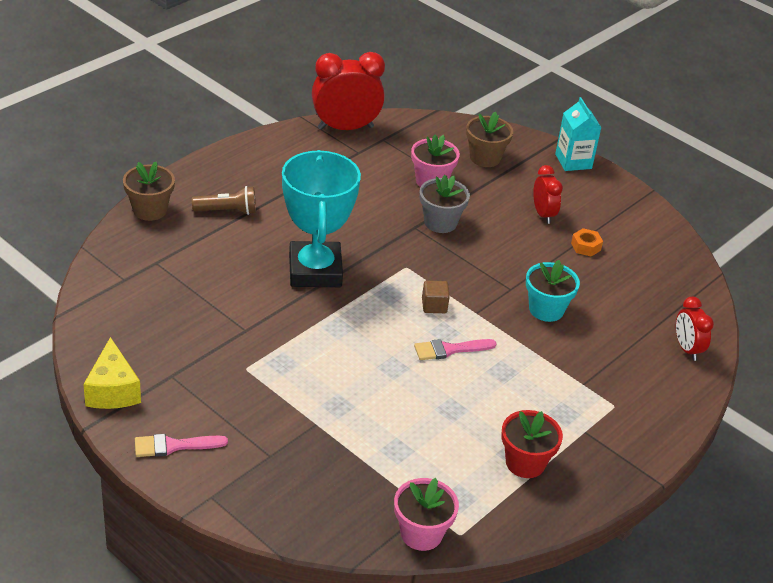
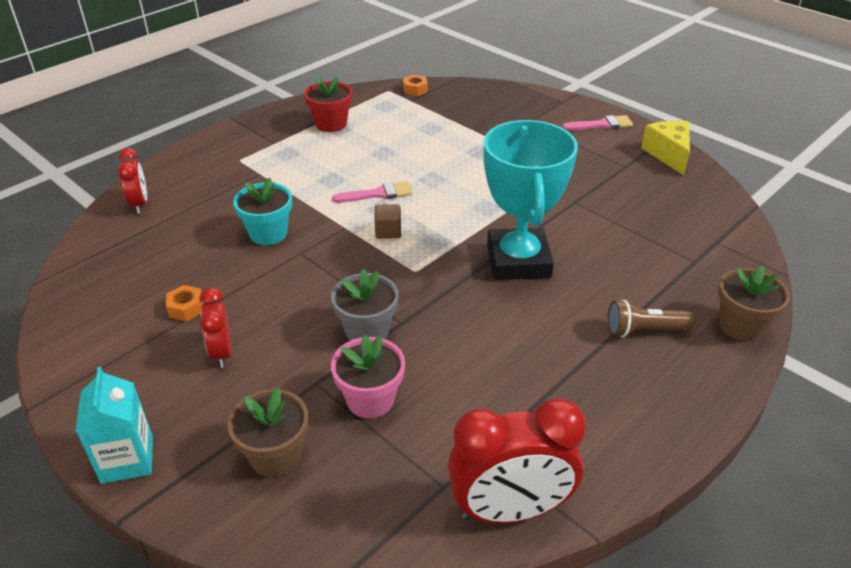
camera: 175 degrees left, 0 degrees up
(421, 533) = (415, 90): pink flower pot -> orange nut

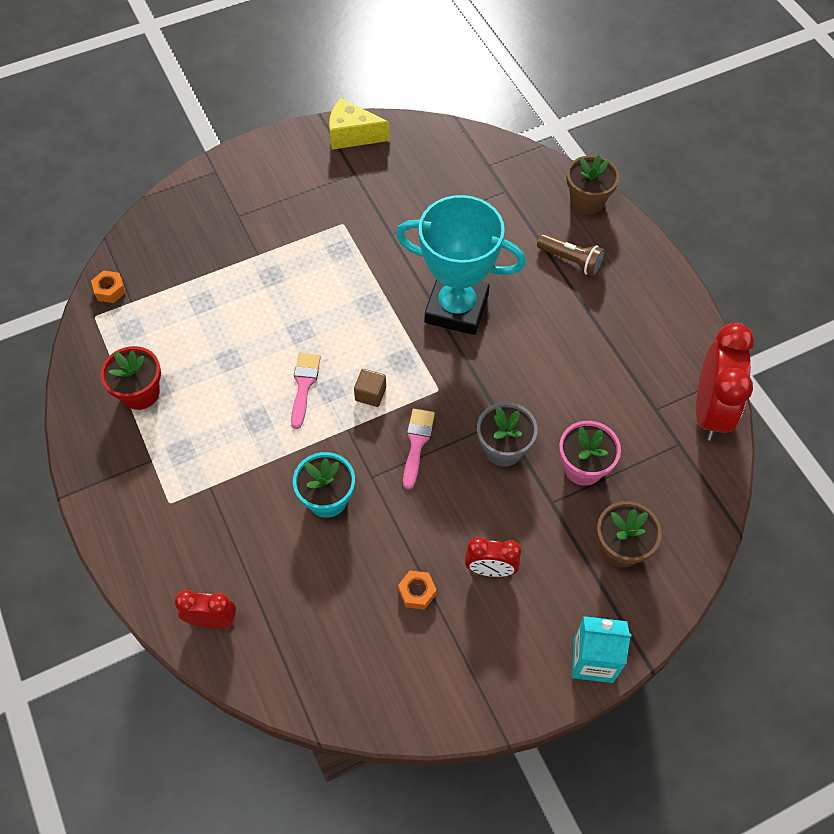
camera: 70 degrees left, 20 degrees up
(601, 125) = (276, 160): pink brush -> pink brush (417, 443)
(644, 330) = (571, 260): brown flashlight -> brown flashlight turned 75 degrees counterclockwise

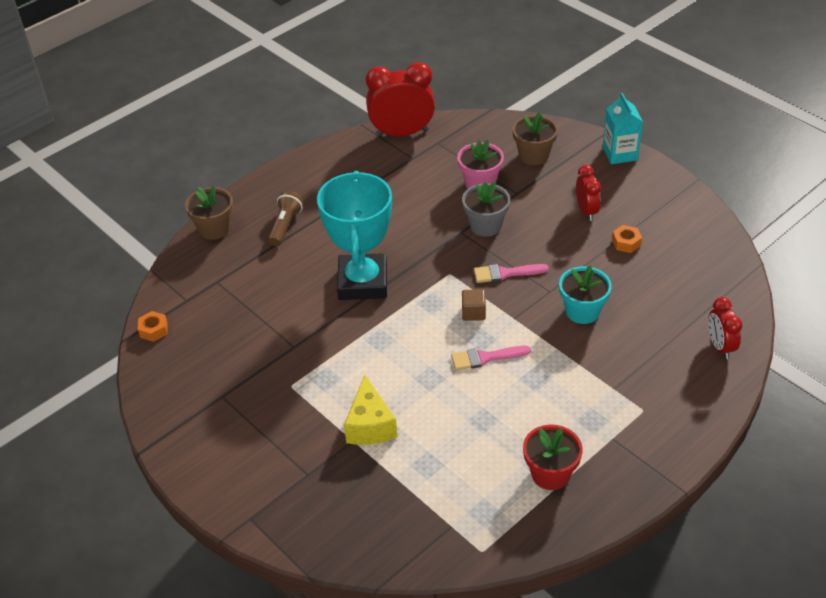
camera: 105 degrees left, 15 degrees down
(110, 290) = (444, 551): orange nut -> orange nut (154, 330)
(352, 135) = (167, 413): yellow cheese -> yellow cheese (370, 425)

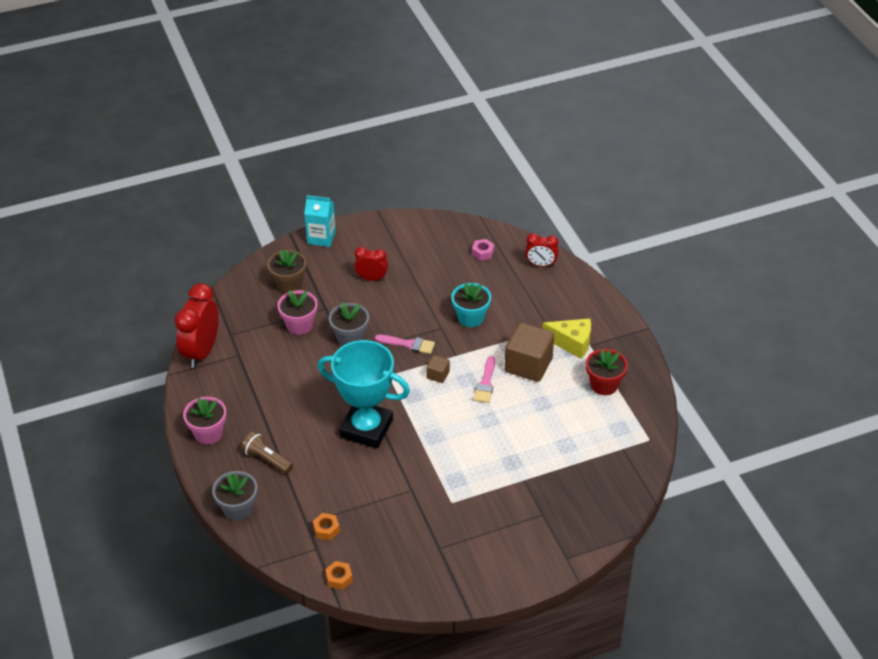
camera: 70 degrees left, 0 degrees up
(214, 229) = (238, 509): brown flower pot -> grey flower pot
(300, 175) = (208, 433): none -> pink flower pot
(370, 425) = (515, 466): yellow cheese -> yellow cheese (572, 343)
(505, 273) = (408, 344): pink brush -> pink brush turned 90 degrees counterclockwise
(538, 388) = (528, 365): none -> brown cube
(626, 243) = (418, 271): orange nut -> orange nut (326, 529)
(699, 287) = (483, 252): none -> pink nut

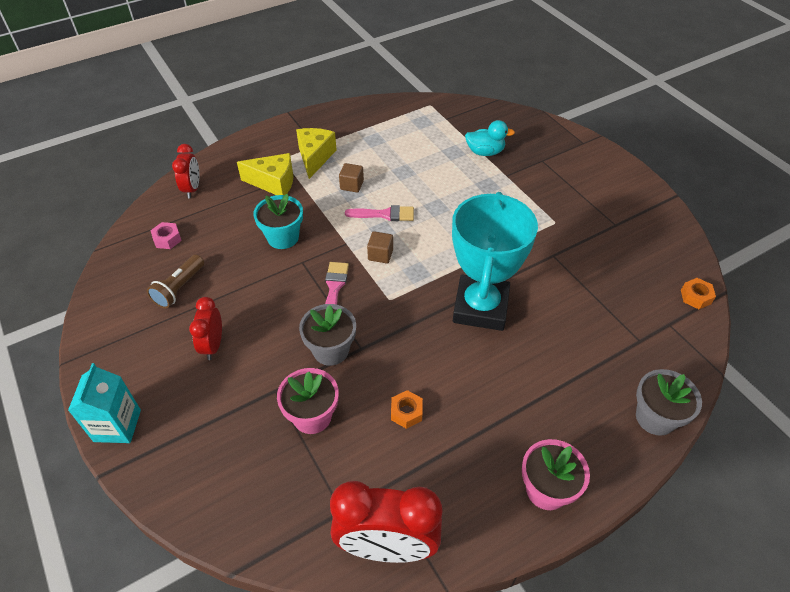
camera: 100 degrees left, 5 degrees up
(267, 459) = (565, 402): brown flashlight -> brown flashlight (179, 288)
(289, 284) = (224, 449): brown flower pot -> none
(326, 529) = (640, 319): orange nut -> orange nut (406, 412)
(528, 365) = (352, 185): brown cube -> brown cube, size x0.47
(540, 314) = (274, 183): none -> yellow cheese
(562, 470) = (485, 152): none -> turquoise duck
(604, 385) = (369, 133): red flower pot -> none

